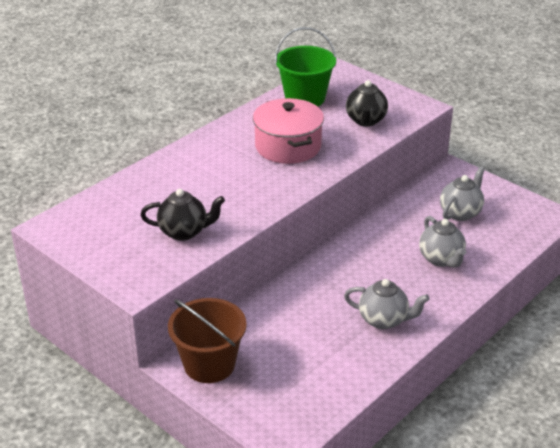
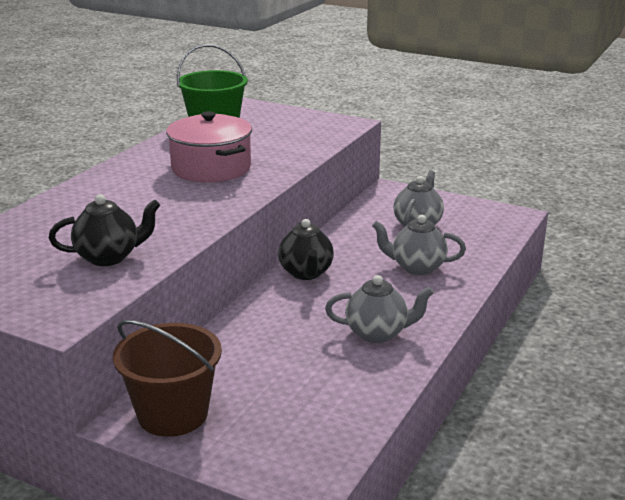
camera: 15 degrees left, 10 degrees down
(366, 121) = (292, 139): black teapot -> black teapot (306, 273)
(441, 259) = (416, 267): grey teapot -> grey teapot turned 135 degrees clockwise

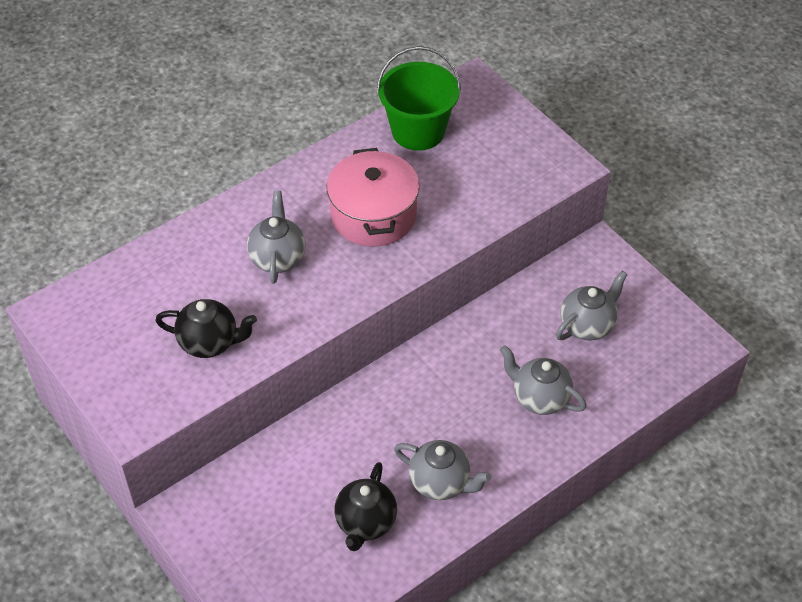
camera: 25 degrees right, 25 degrees up
(141, 202) = (277, 258): none -> grey teapot
(173, 414) = (216, 517): brown bucket -> none
(306, 273) = (426, 366): black teapot -> black teapot (365, 523)

